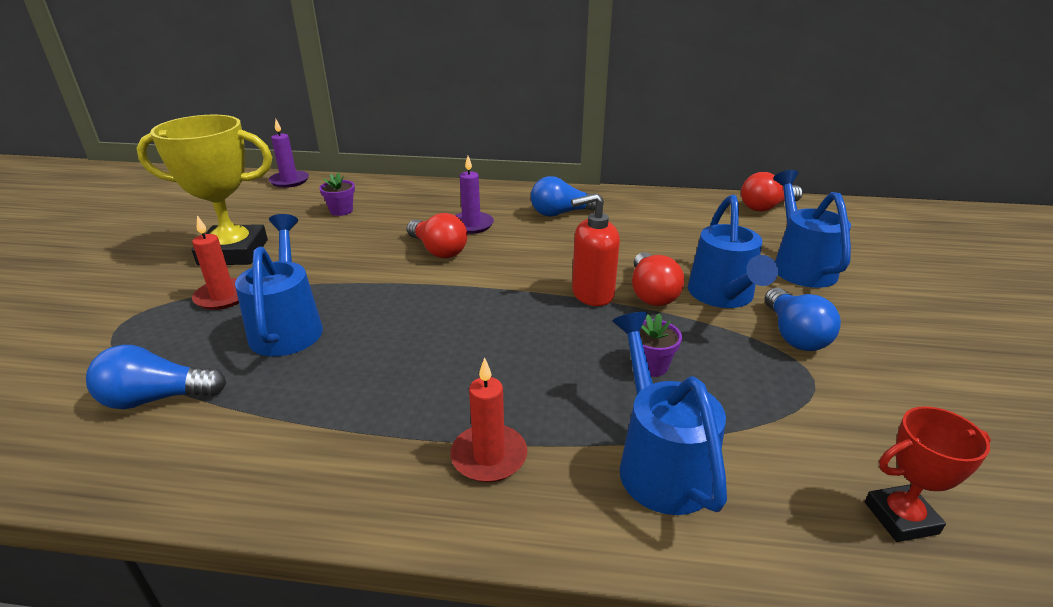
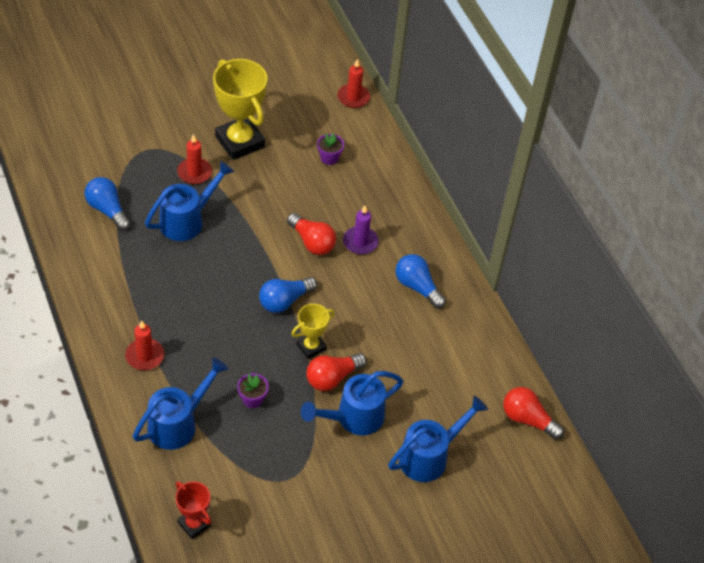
camera: 55 degrees right, 20 degrees up
(289, 181) = (353, 97): purple candle -> red candle
(438, 250) = (312, 242): red light bulb -> red light bulb turned 60 degrees counterclockwise
(592, 294) = (311, 347): red soap dispenser -> yellow trophy
(794, 335) = (329, 464): blue light bulb -> blue light bulb (284, 301)

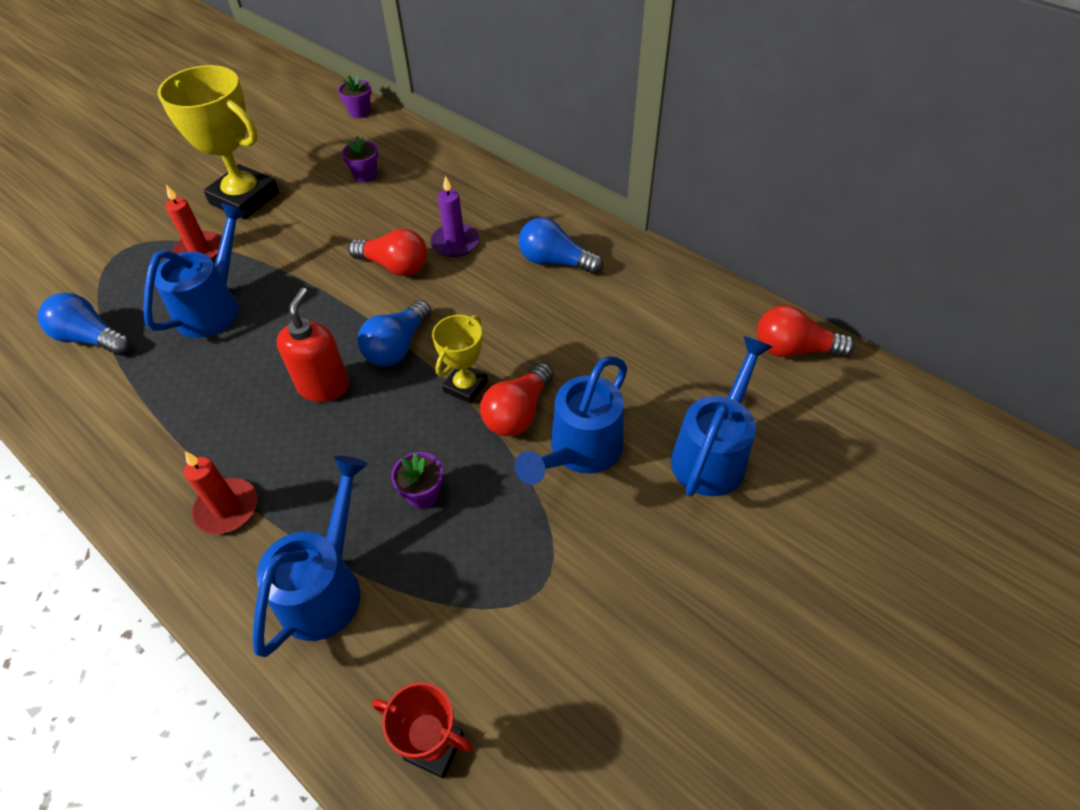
camera: 20 degrees left, 0 degrees up
(229, 307) = (324, 386): none -> red soap dispenser
(353, 97) = (359, 112): red candle -> purple flower pot

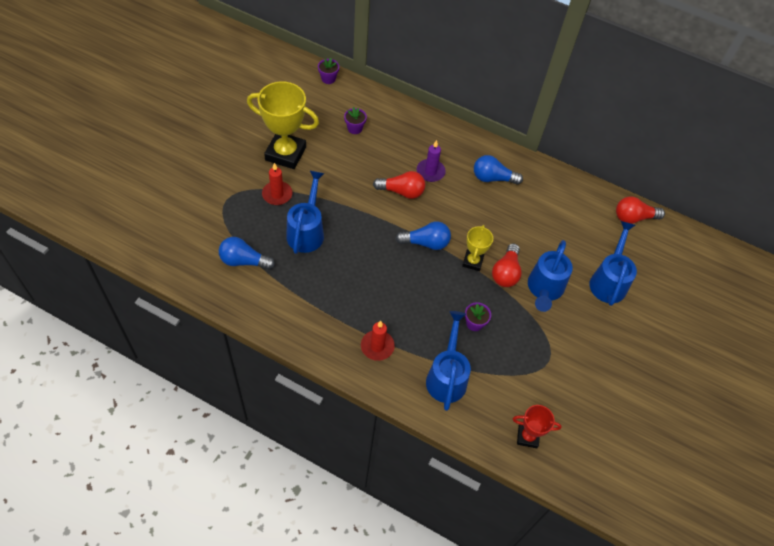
camera: 20 degrees left, 5 degrees up
(324, 386) = (395, 272): red soap dispenser -> none
(397, 346) = (426, 243): blue light bulb -> blue light bulb turned 105 degrees counterclockwise

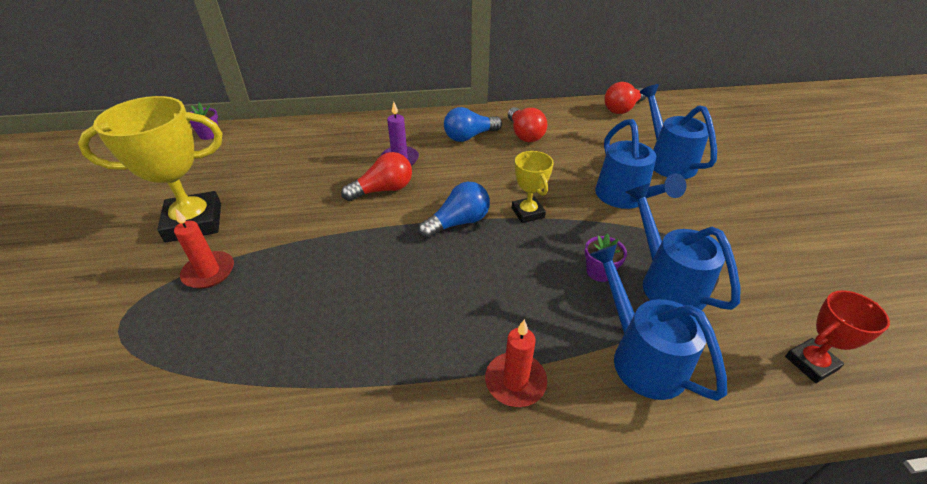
camera: 30 degrees left, 15 degrees down
(244, 261) = (201, 392): blue light bulb -> none
(307, 231) = (287, 292): blue watering can -> blue watering can (667, 282)
(354, 128) = (276, 161): purple flower pot -> none
(506, 273) = (572, 204): red light bulb -> red light bulb (524, 134)

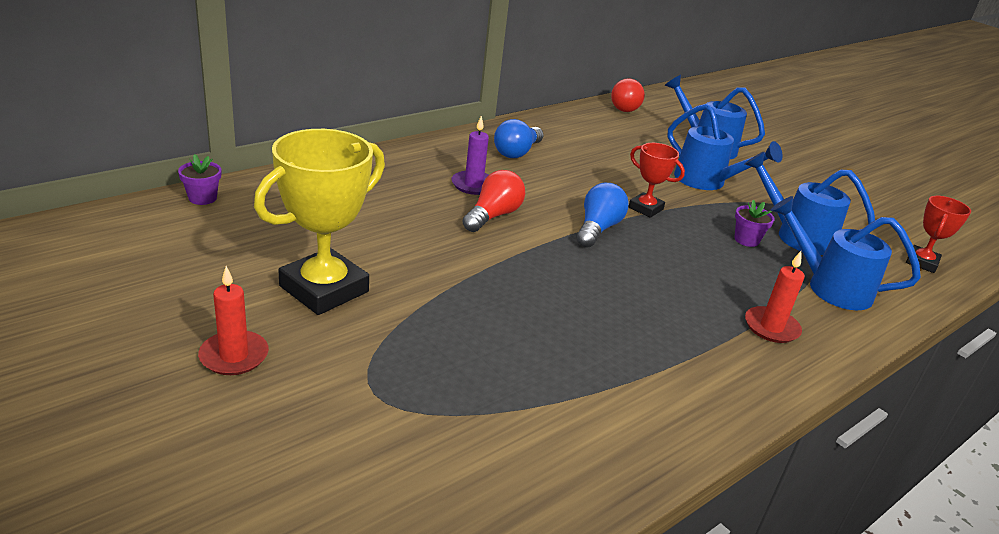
camera: 35 degrees left, 10 degrees down
(209, 272) = (411, 327): red candle -> red candle (234, 356)
(524, 134) = (566, 142): red light bulb -> none
(528, 213) = (645, 208): yellow trophy -> red trophy

